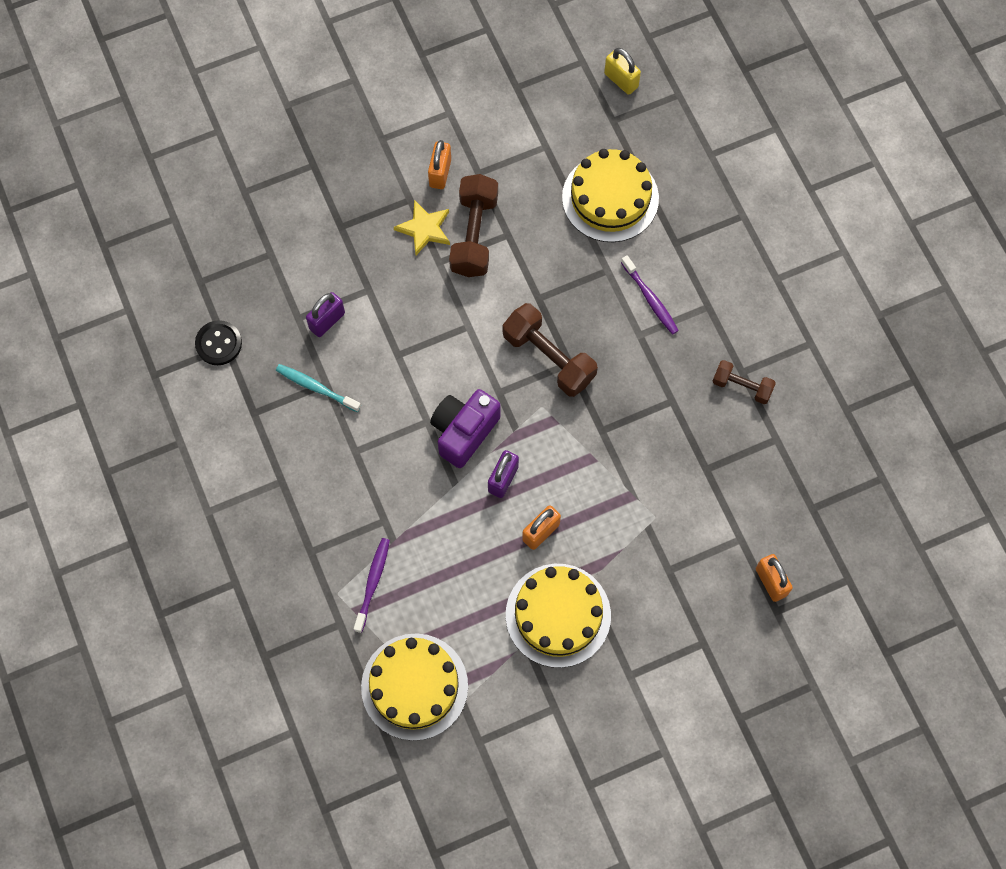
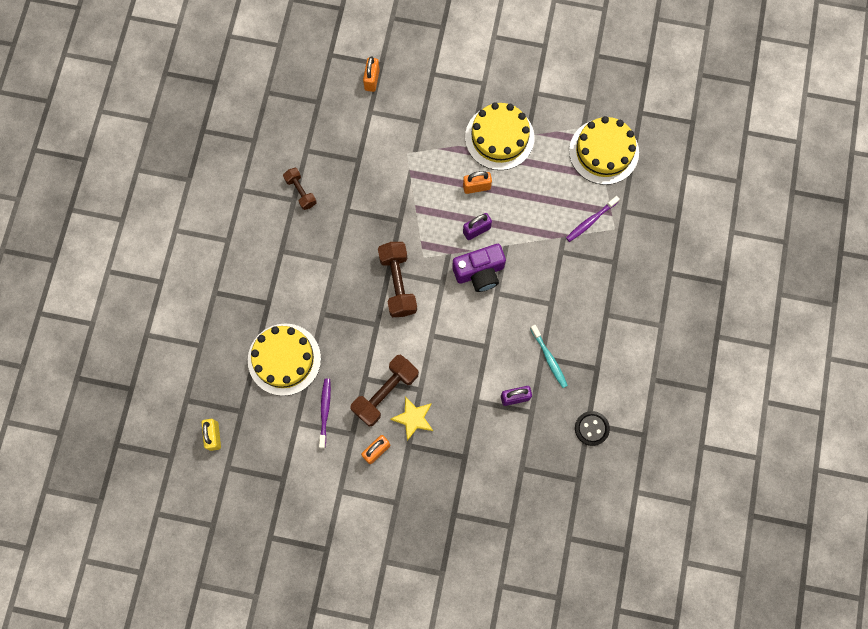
camera: 145 degrees left, 5 degrees up
(650, 299) = (311, 278): purple toothbrush -> purple toothbrush (325, 411)

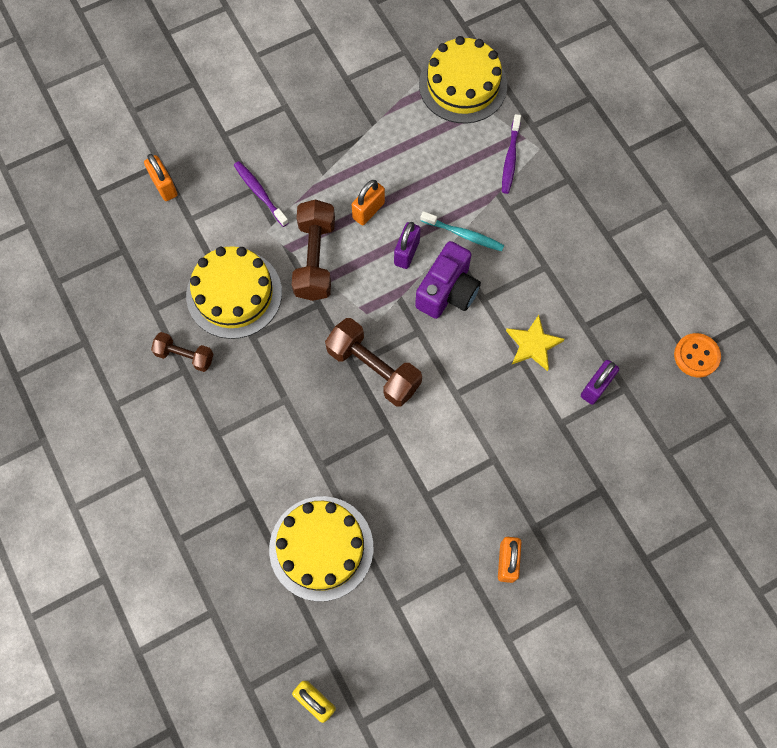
camera: 40 degrees left, 5 degrees down
(325, 411) = (415, 567): purple toothbrush -> purple toothbrush (260, 193)
(385, 393) = (461, 492): brown dumbbell -> brown dumbbell (315, 259)
(413, 418) = (514, 495): yellow star -> yellow star (533, 345)
(499, 137) = (348, 146): yellow cake -> yellow cake (234, 294)
(549, 358) = (593, 321): turquoise toothbrush -> turquoise toothbrush (464, 235)
(591, 428) = (696, 356): black button -> orange button

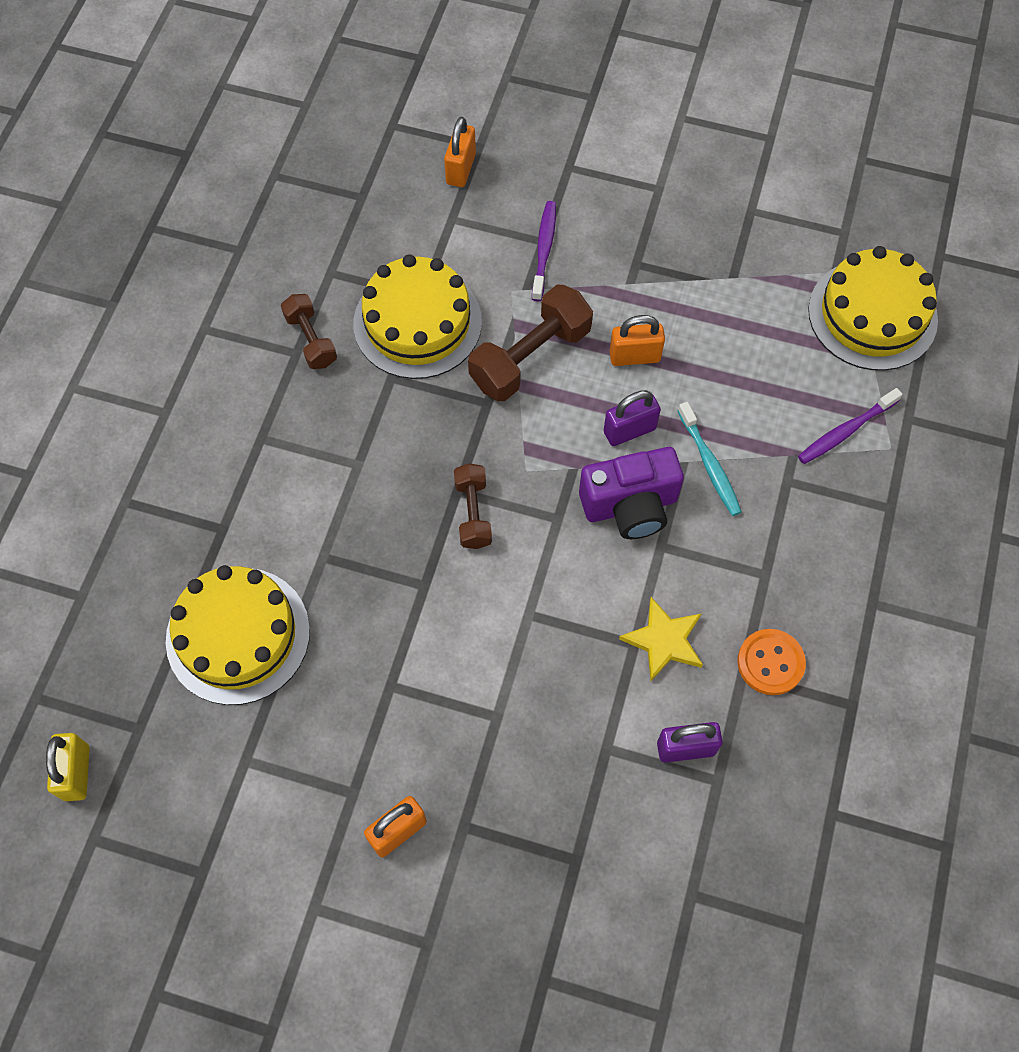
camera: 45 degrees right, 5 degrees down
(373, 369) = (473, 513): brown dumbbell -> brown dumbbell, size x0.59
(696, 356) = (839, 824): orange button -> orange button (770, 663)

